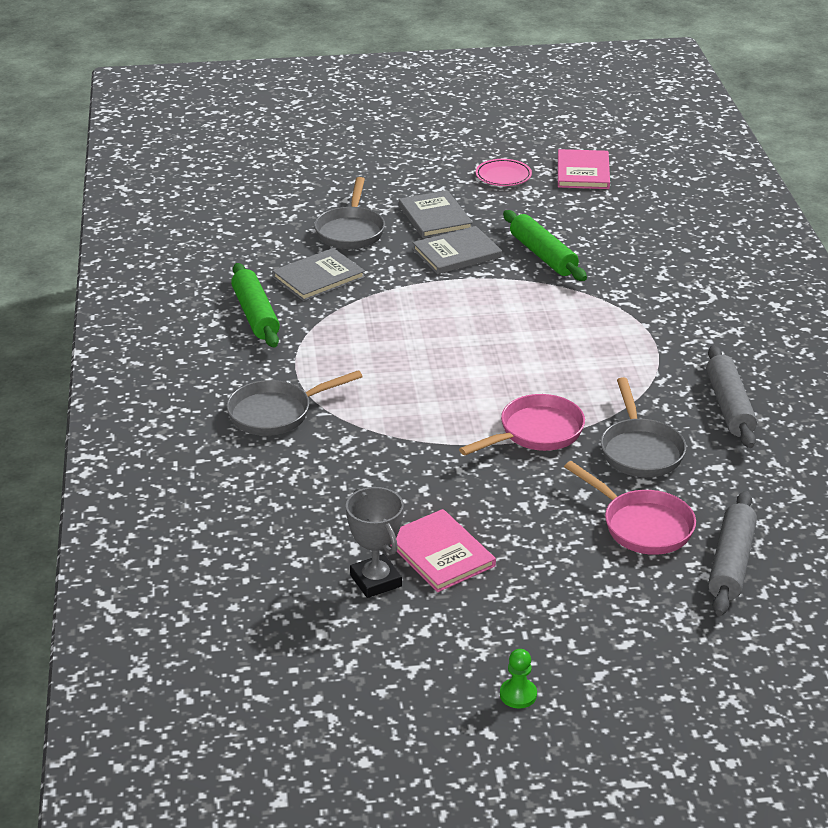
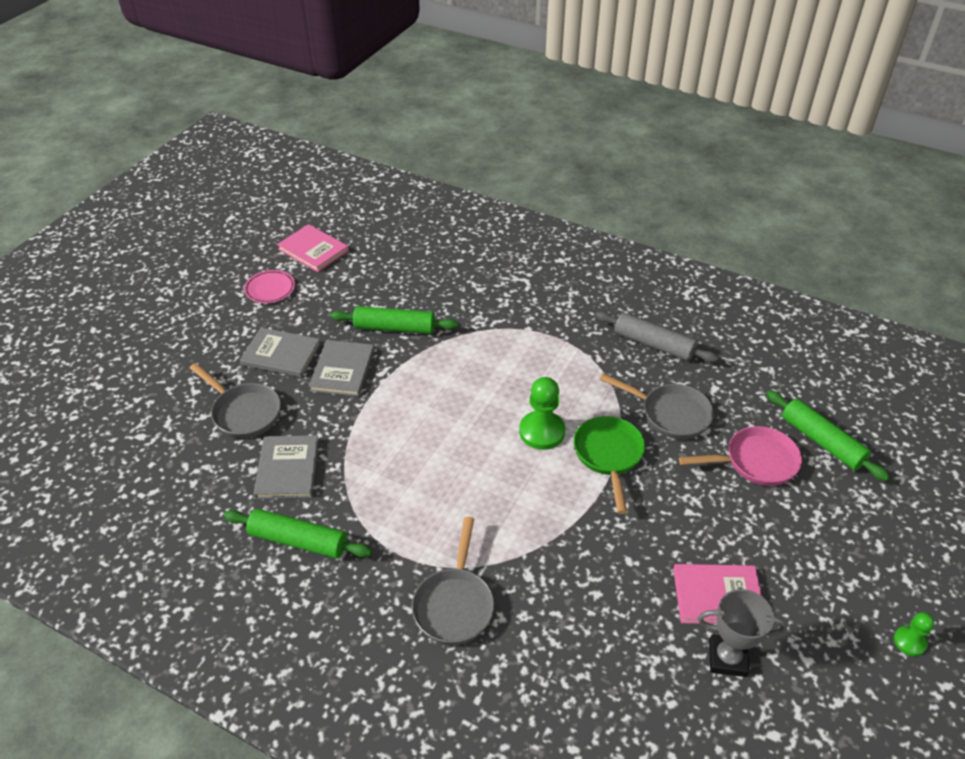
camera: 55 degrees left, 10 degrees up
(518, 384) = (542, 432): none -> green pawn
(536, 433) = (608, 456): pink pan -> green pan
(730, 563) = (821, 441): grey rolling pin -> green rolling pin

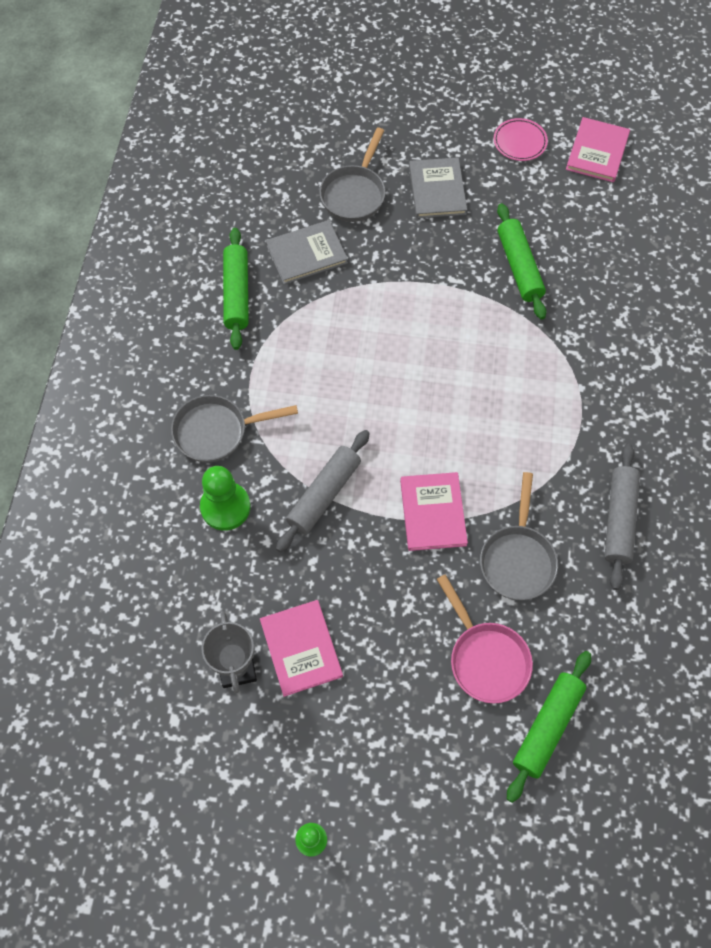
camera: 70 degrees right, 20 degrees up
(343, 370) = (441, 246): grey book -> none
(542, 432) = (438, 443): green pawn -> green pawn (225, 507)
(562, 531) = (324, 495): none -> grey rolling pin
(608, 456) = (432, 512): green pan -> pink book

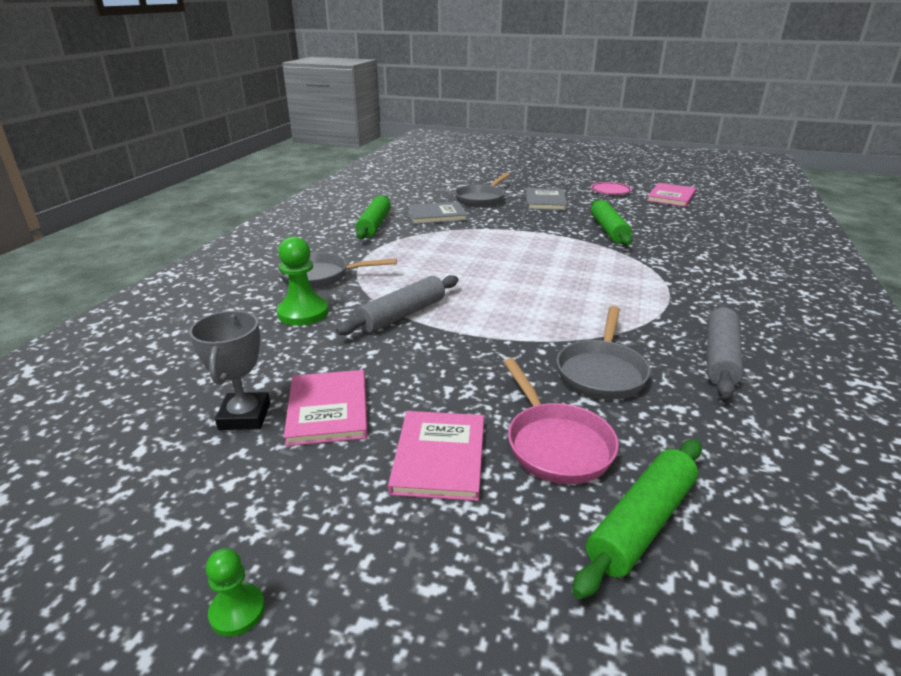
camera: 10 degrees right, 35 degrees down
(432, 512) = (510, 334): pink book -> pink book (439, 457)

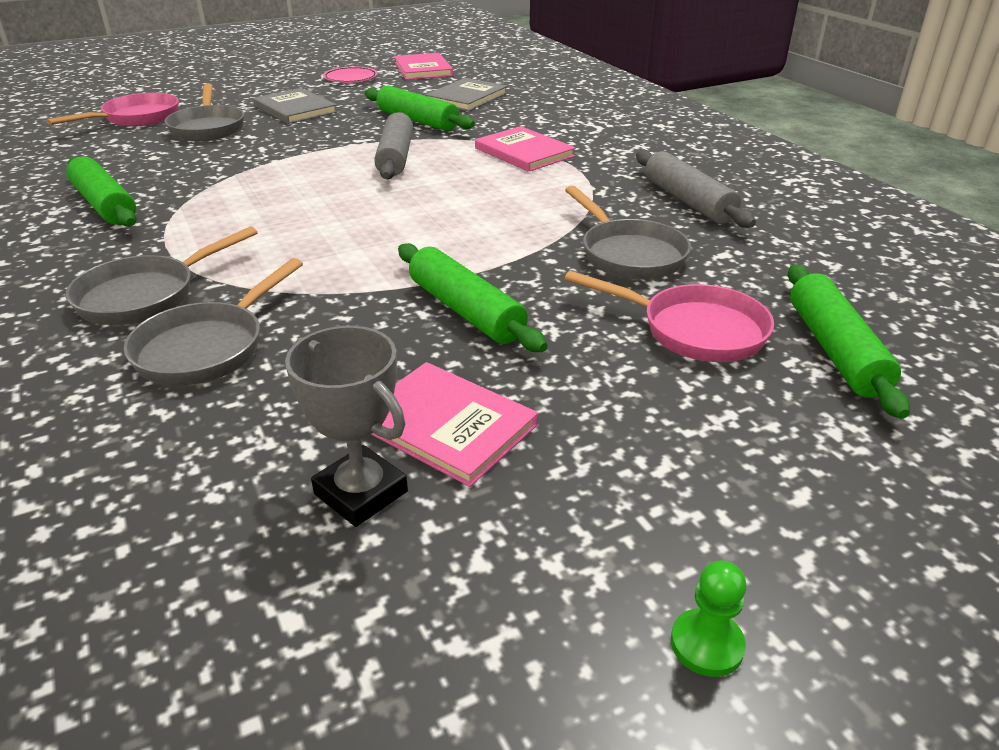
camera: 45 degrees left, 5 degrees up
(303, 313) = (207, 348): green pawn -> grey pan
(402, 315) = (347, 291): grey rolling pin -> grey rolling pin (396, 157)
(436, 215) = (179, 165): grey book -> grey book (466, 98)
(439, 457) = (629, 398): pink book -> pink book (524, 152)
(441, 355) = (466, 310): none -> green rolling pin
(456, 184) = (136, 118): none -> pink pan

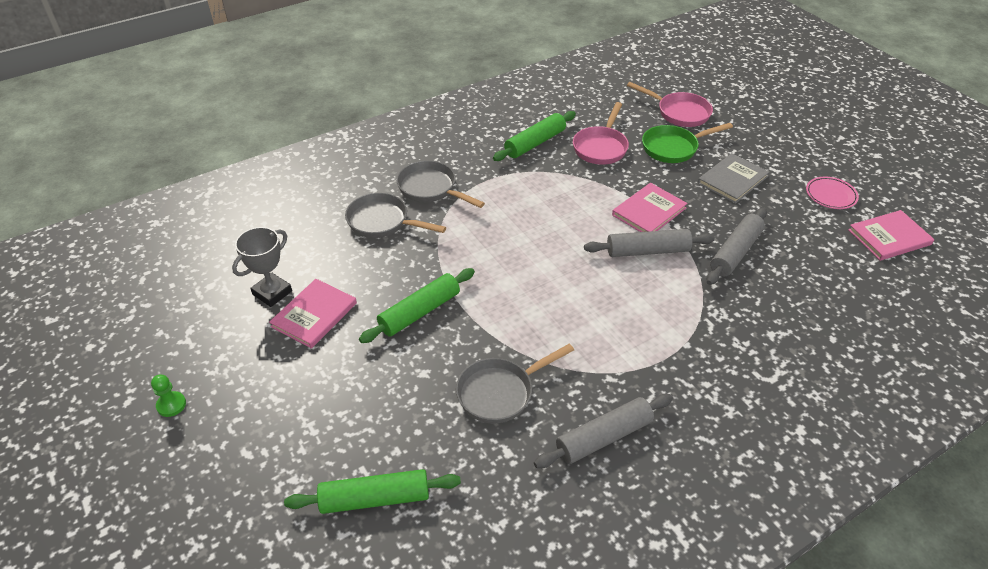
camera: 85 degrees right, 10 degrees up
(208, 128) = (673, 148): grey pan -> green pan
(418, 120) = (735, 252): green rolling pin -> grey rolling pin
(466, 98) = (814, 277): grey book -> none
(524, 152) = (683, 326): pink book -> pink book (649, 211)
(694, 330) = (399, 422): pink pan -> pink pan (601, 147)

